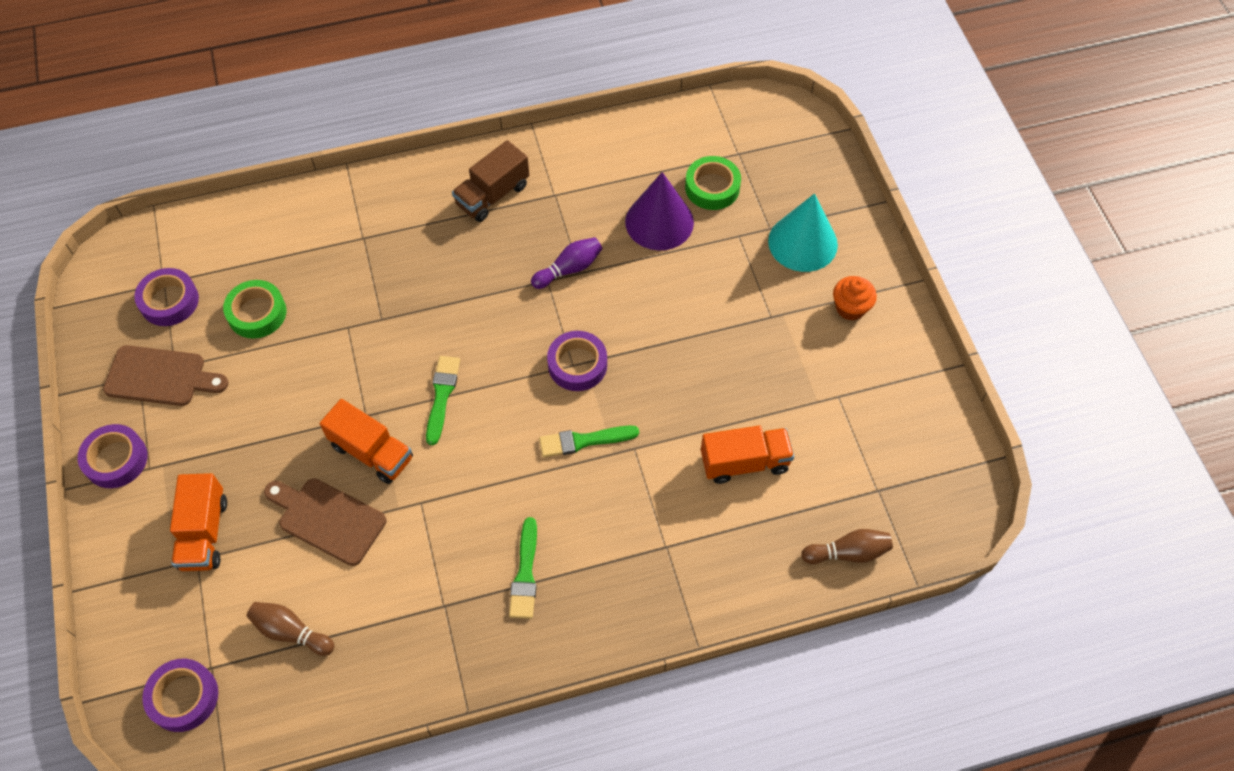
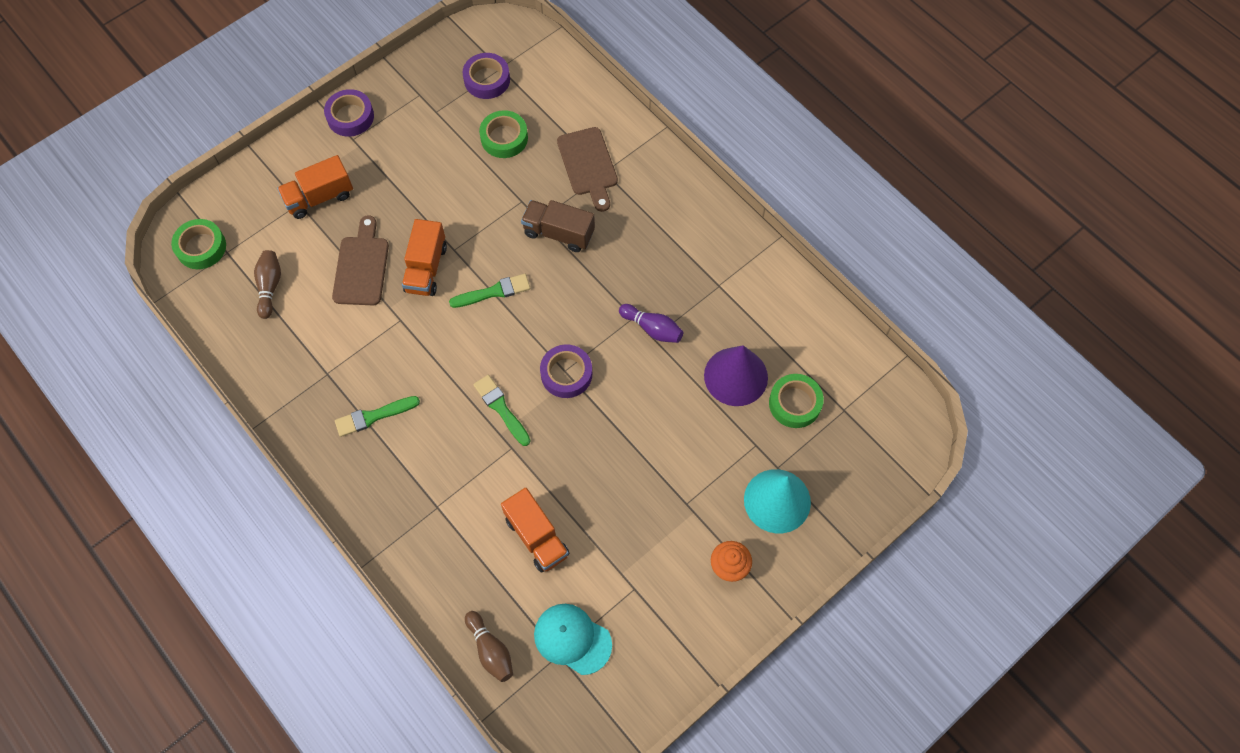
camera: 65 degrees right, 5 degrees up
(160, 377) = (424, 107): brown cutting board -> brown cutting board (588, 165)
(183, 697) = (201, 247): purple tape -> green tape
(492, 195) = (693, 241): brown truck -> brown truck (559, 233)
(867, 471) = (572, 639): none -> turquoise cap

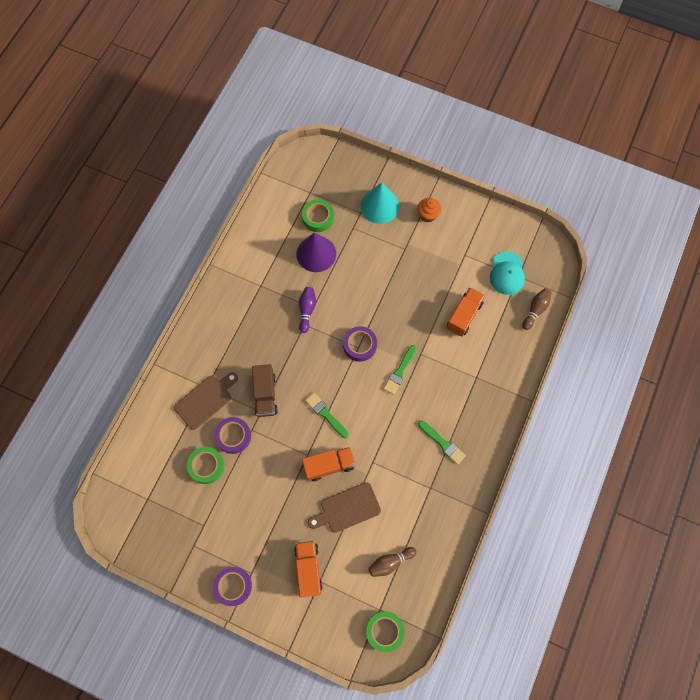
camera: 115 degrees left, 5 degrees up
(319, 197) = (308, 569): orange truck -> orange truck turned 135 degrees counterclockwise
(487, 80) = (161, 503): purple tape -> purple tape (233, 436)

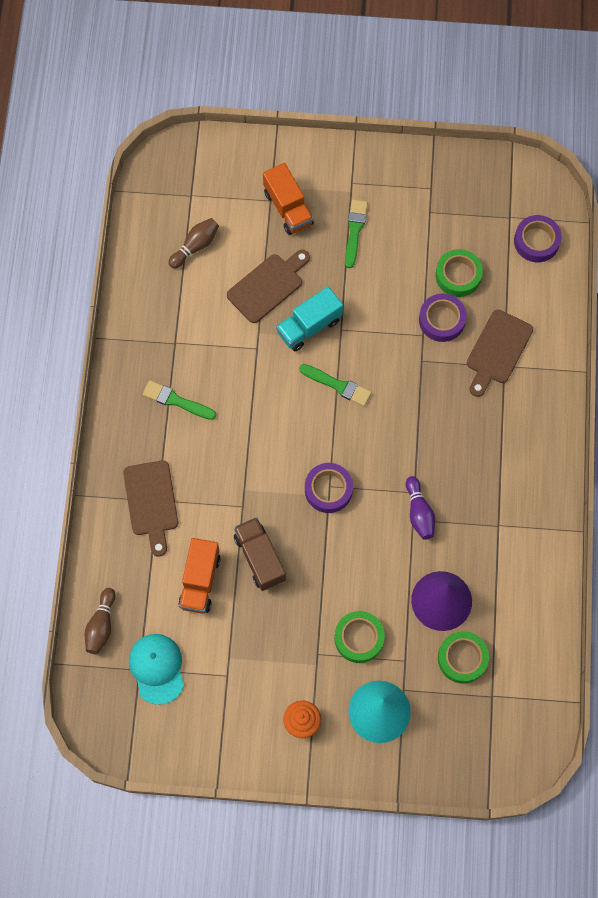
camera: 160 degrees right, 0 degrees up
(233, 586) = (366, 164): purple tape -> purple tape (536, 241)
(265, 394) = (425, 383): brown truck -> brown truck (260, 558)
(329, 465) = (309, 326): orange truck -> turquoise truck
(384, 631) = (178, 177): green tape -> green tape (359, 638)
(400, 371) = (262, 473): green brush -> green brush (355, 230)
(481, 377) = (151, 502): none -> brown cutting board

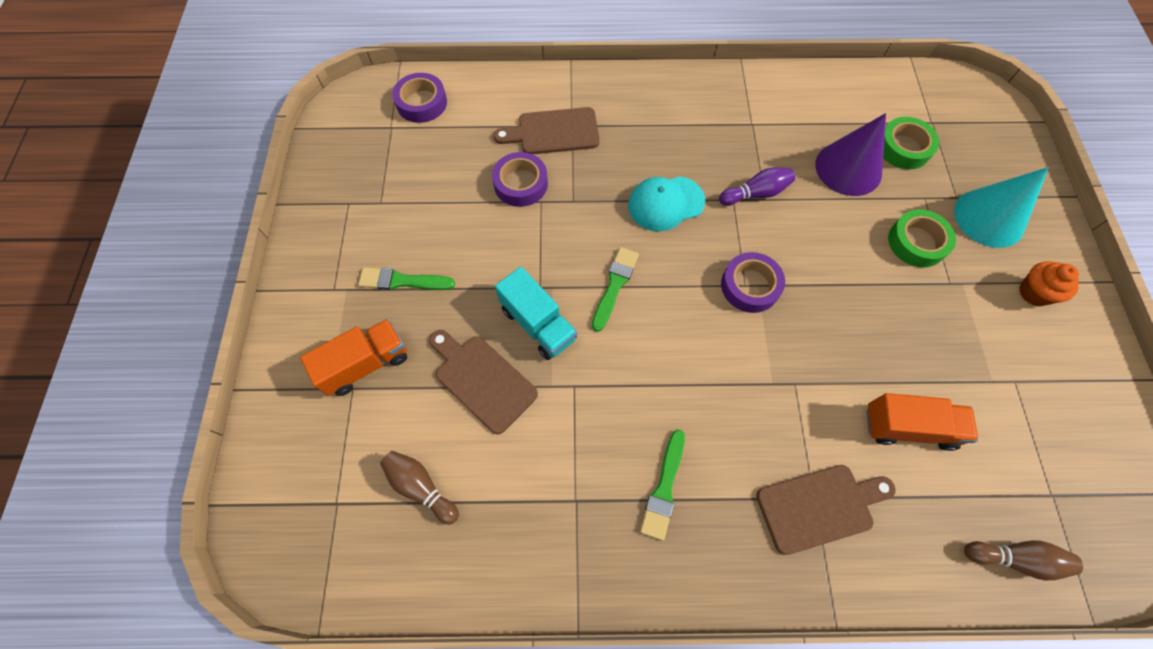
camera: 95 degrees left, 5 degrees down
(157, 668) = (1041, 471): turquoise cap -> turquoise cap (665, 203)
(260, 558) = (856, 356): brown truck -> none
(458, 275) = (464, 171): green tape -> none
(497, 350) = (553, 132): brown cutting board -> brown cutting board turned 150 degrees clockwise

